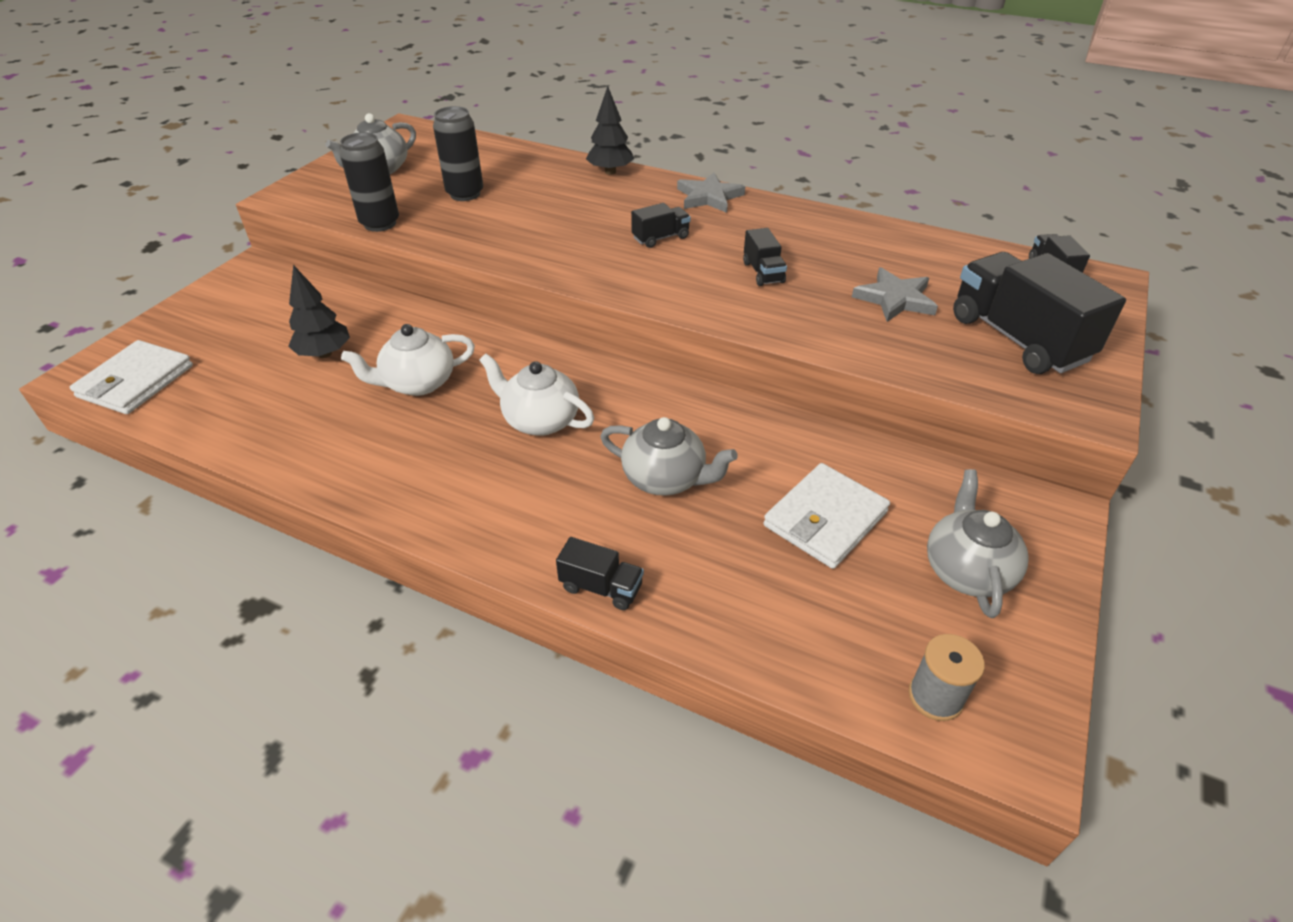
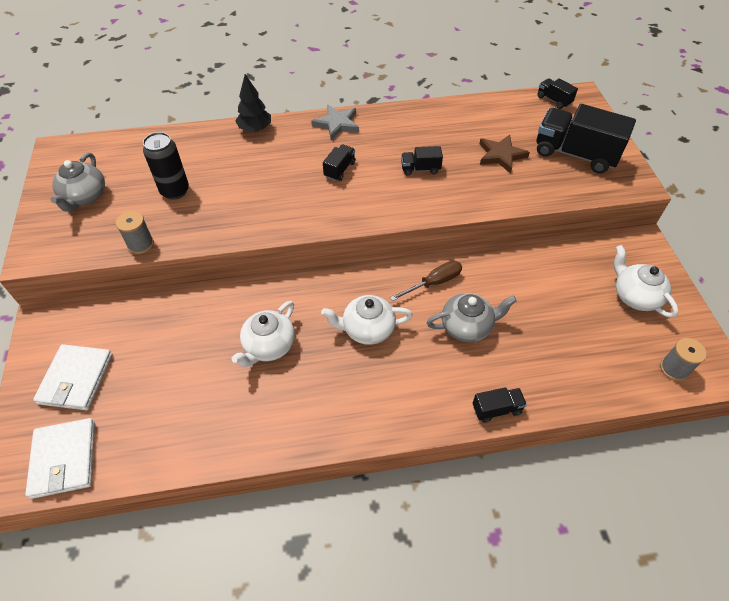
camera: 35 degrees left, 10 degrees up
(324, 353) = (182, 360): black tree -> none
(380, 223) = (141, 244): black can -> grey spool
(675, 413) = (434, 283): none -> brown screwdriver
(763, 272) = (420, 169): black truck -> black truck turned 135 degrees clockwise
(825, 519) = (558, 305): white wallet -> white wallet (76, 379)
(895, 299) = (501, 155): grey star -> brown star
(967, 570) = (635, 296): grey teapot -> white teapot

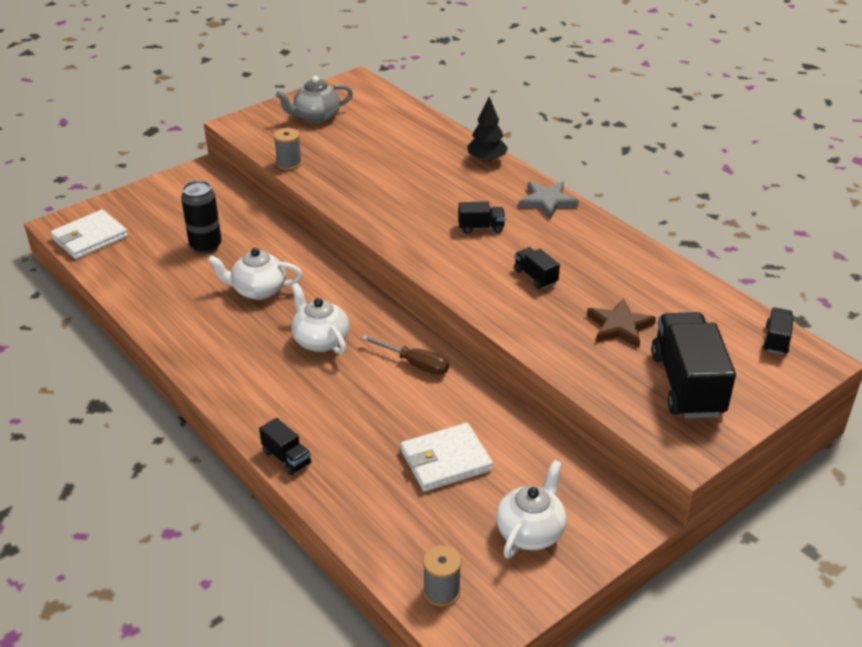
camera: 60 degrees right, 15 degrees down
(76, 379) = (159, 211): white wallet -> white wallet (446, 460)
(175, 191) = (363, 153): black can -> black can (206, 246)
(467, 326) = (375, 405): grey teapot -> none

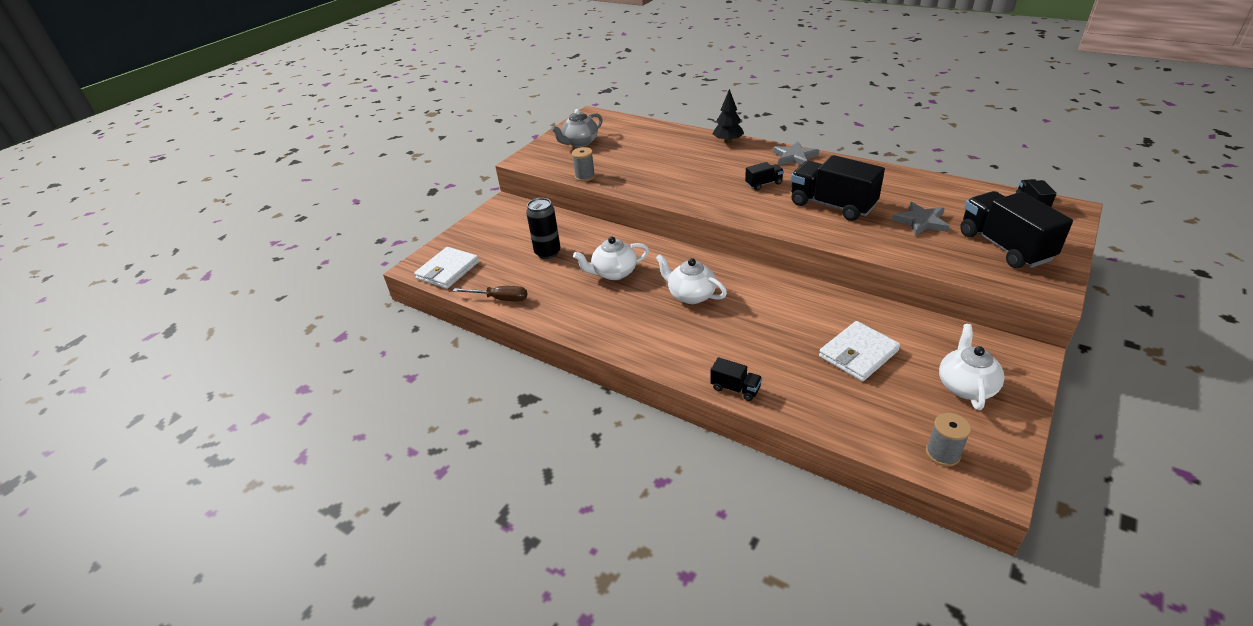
camera: 15 degrees left, 0 degrees up
(415, 364) = (775, 292): brown screwdriver -> brown screwdriver (500, 299)
(535, 277) = (832, 205): black truck -> black truck, size x2.13
(619, 326) = (921, 222): brown star -> grey star

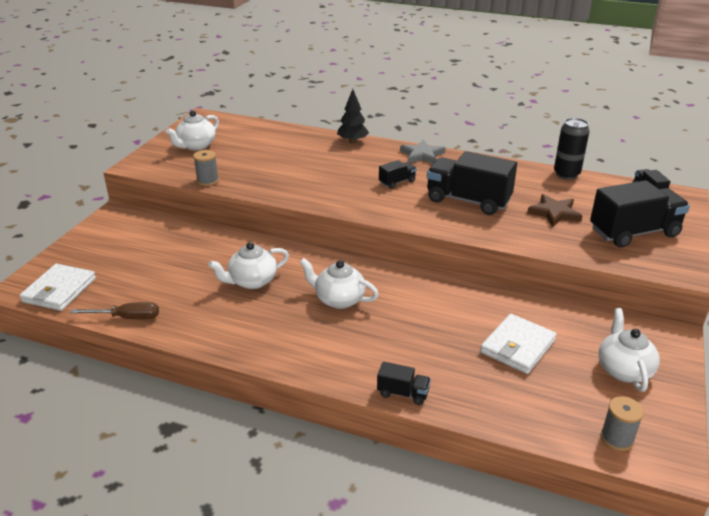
camera: 15 degrees left, 5 degrees down
(547, 252) = (174, 264): black can -> black can (566, 174)
(580, 142) = (196, 146): grey teapot -> white teapot
(921, 222) = (554, 213): grey star -> brown star
(1004, 246) = (634, 233): black truck -> black truck turned 105 degrees clockwise

